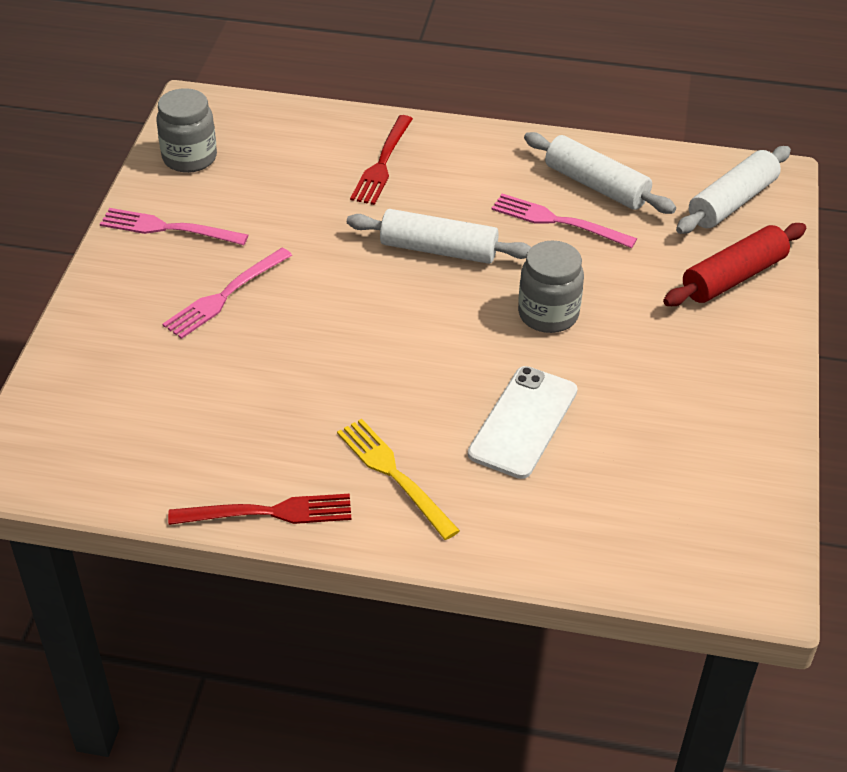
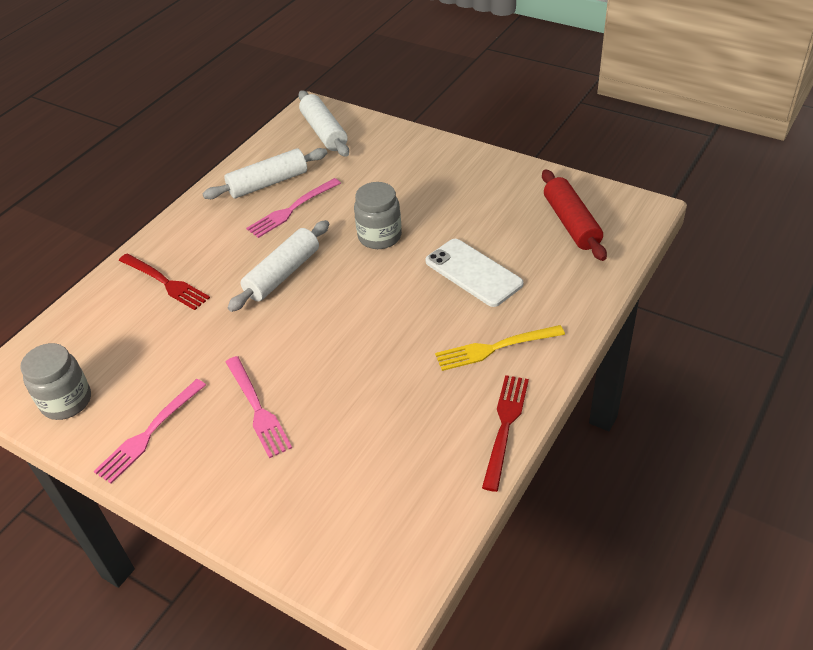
camera: 65 degrees left, 0 degrees up
(733, 277) = (391, 150): red rolling pin -> red rolling pin (571, 223)

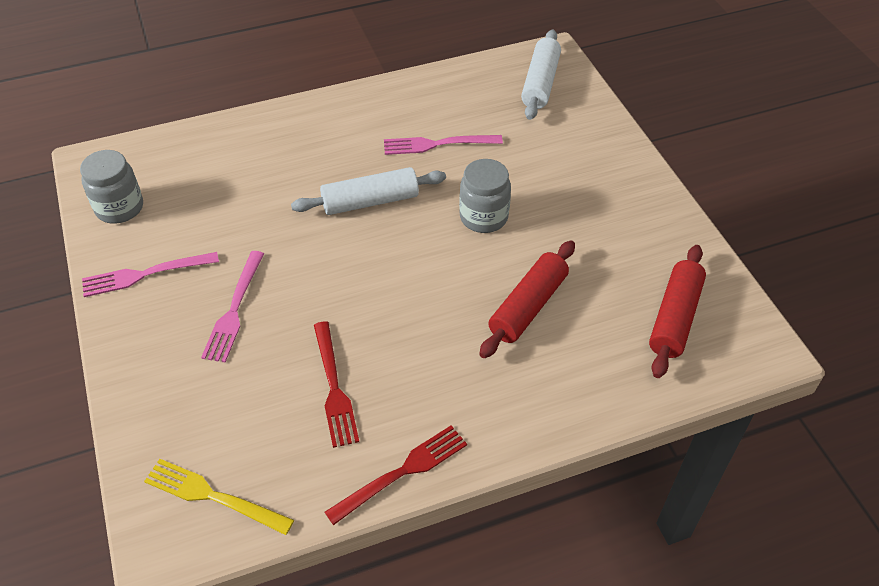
camera: 35 degrees right, 5 degrees up
(166, 283) = (278, 151): red fork -> red fork (334, 388)
(268, 183) = (443, 107): white rolling pin -> none
(473, 273) = (528, 307): white phone -> red rolling pin
(494, 348) = (470, 393): yellow fork -> yellow fork (212, 496)

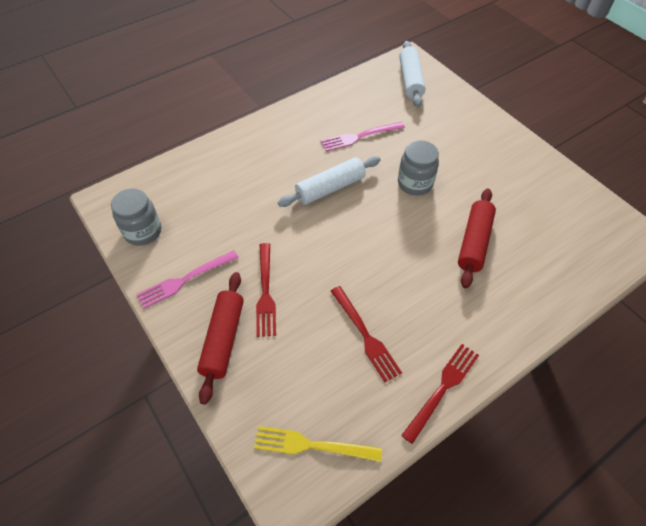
camera: 15 degrees left, 5 degrees up
(234, 310) = (265, 293): pink fork -> red fork
(675, 318) = (574, 228): red rolling pin -> red rolling pin (223, 339)

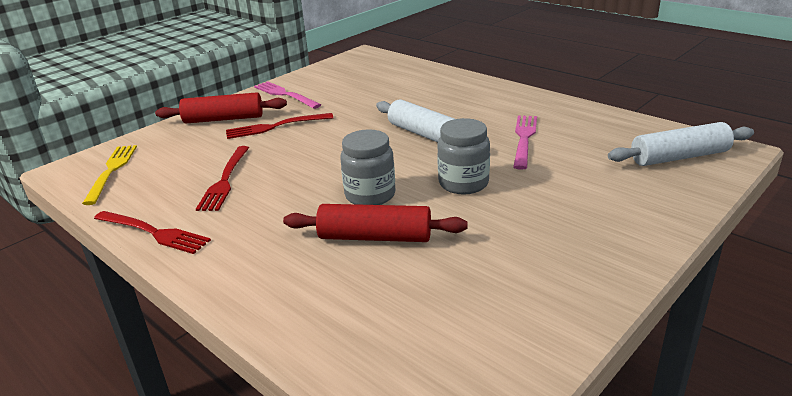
camera: 80 degrees right, 25 degrees down
(143, 231) = (333, 71): grey jar -> grey jar (370, 195)
(359, 137) = (524, 139): pink fork -> pink fork turned 45 degrees clockwise
(365, 336) = (225, 180): red fork -> red fork turned 45 degrees counterclockwise

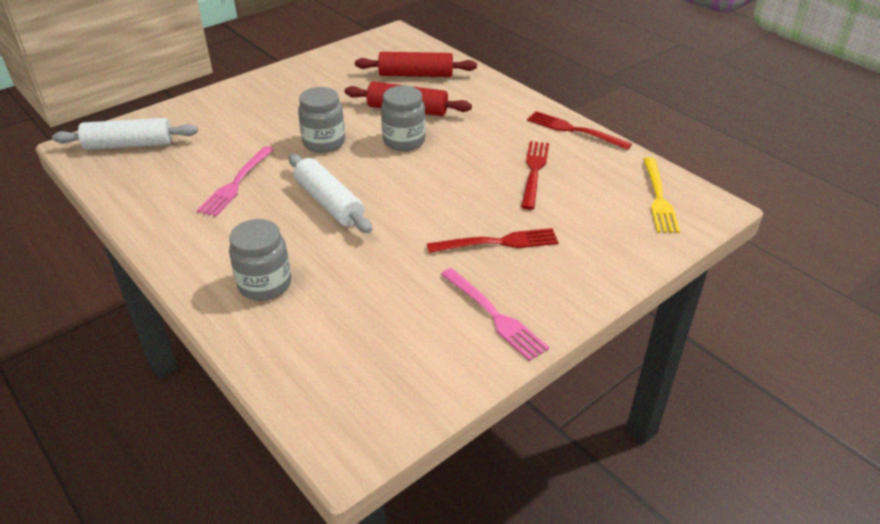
camera: 175 degrees left, 10 degrees up
(223, 119) = (569, 268): red rolling pin -> red rolling pin (416, 75)
(445, 90) = (265, 284): none -> grey jar

